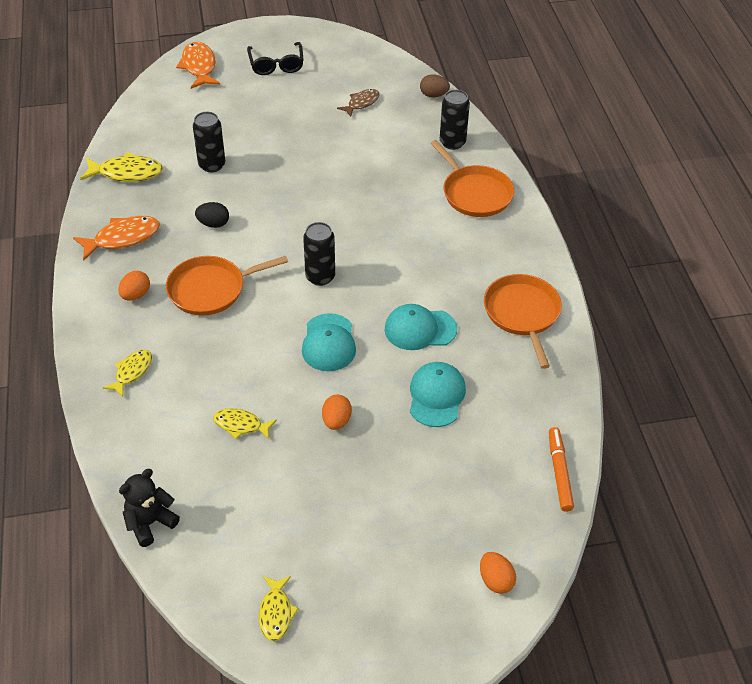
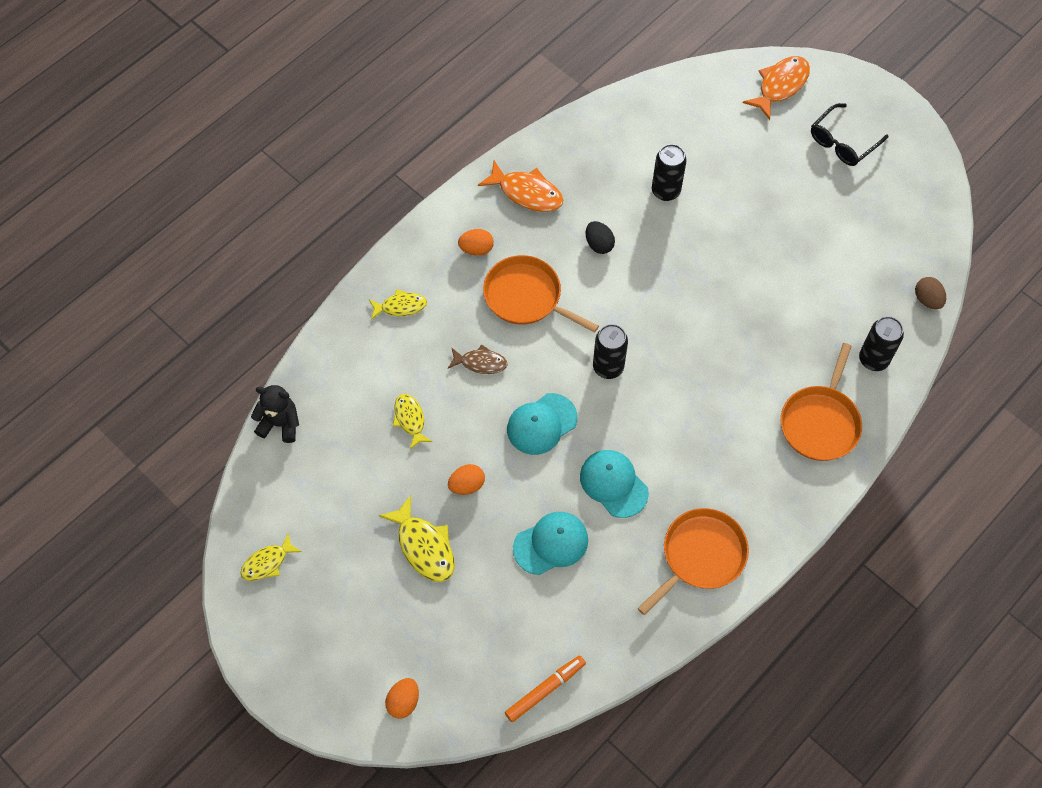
camera: 55 degrees right, 15 degrees up
(127, 173) = (600, 137): yellow fish -> yellow fish (424, 546)
(361, 103) = (856, 248): brown fish -> brown fish (480, 363)

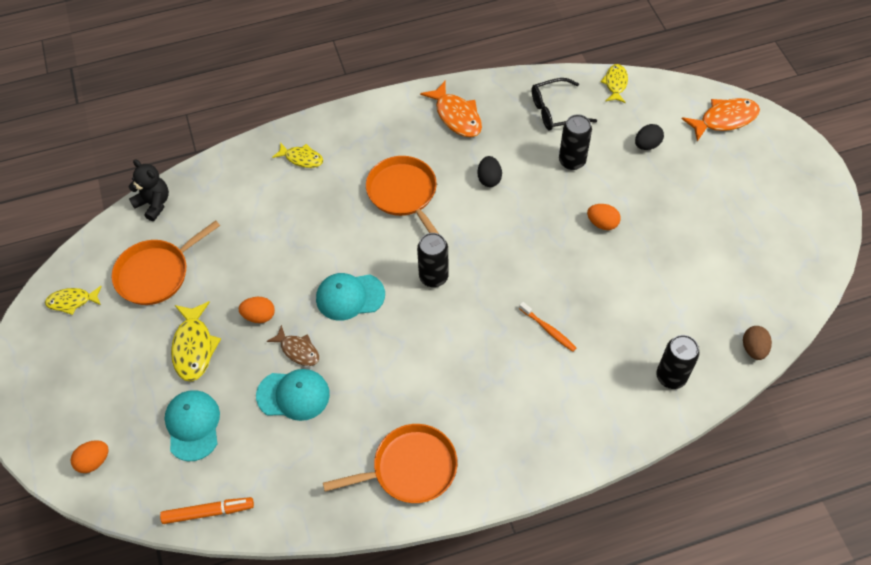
camera: 30 degrees right, 5 degrees down
(410, 419) = (250, 245): yellow fish -> yellow fish (615, 84)
(476, 249) = (388, 141): orange egg -> orange egg (602, 223)
(480, 363) = (334, 227): brown fish -> brown fish (298, 350)
(613, 484) = (376, 372): turquoise cap -> turquoise cap (193, 425)
(725, 143) = (647, 145): none -> black egg
(743, 367) = (548, 330): none -> orange toothbrush
(820, 422) = (588, 407): orange pan -> orange pan (156, 273)
(843, 142) = (754, 185): black glasses -> black glasses (556, 111)

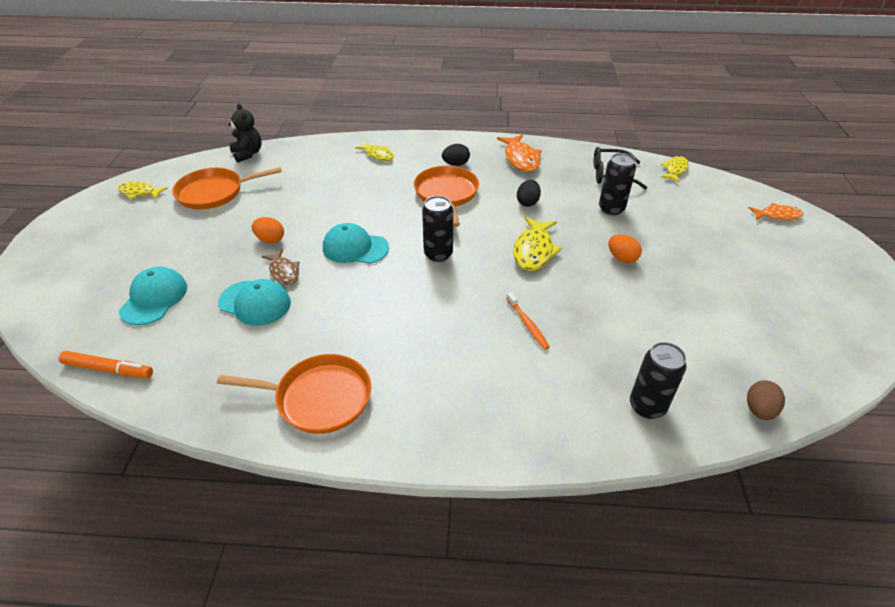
camera: 20 degrees right, 15 degrees down
(94, 461) = (55, 298): orange egg -> none
(194, 347) = (202, 245): yellow fish -> yellow fish (534, 250)
(647, 145) = (690, 215): black egg -> black egg (456, 164)
(724, 119) = (777, 215): orange fish -> orange fish, size x0.64

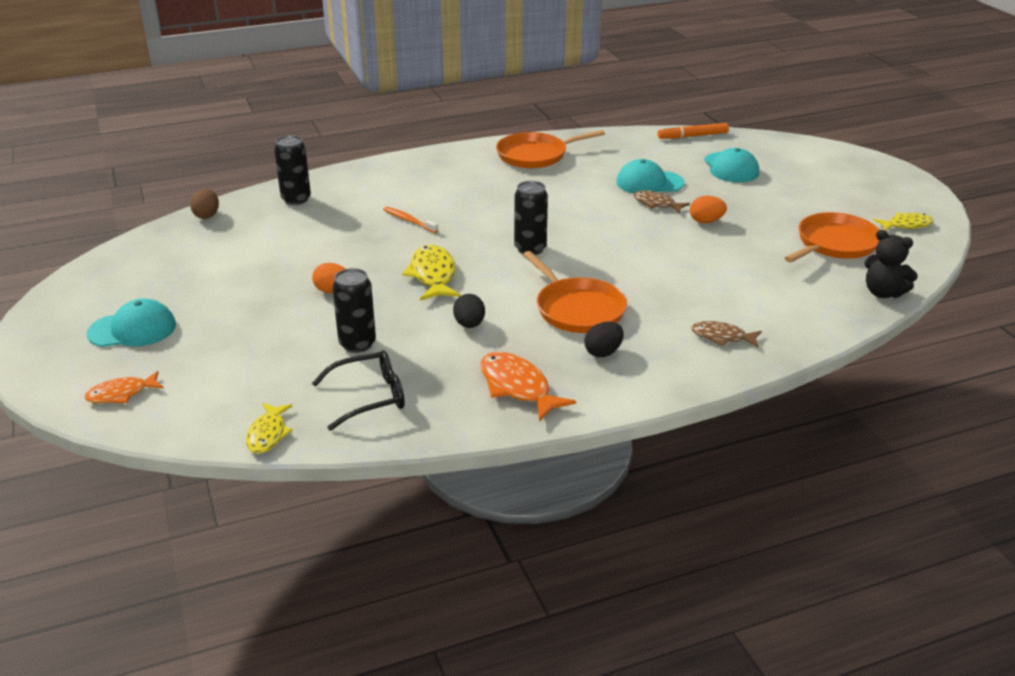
camera: 155 degrees right, 10 degrees down
(355, 248) = (617, 235): turquoise cap -> turquoise cap (133, 329)
(378, 155) = (722, 337): yellow fish -> brown fish

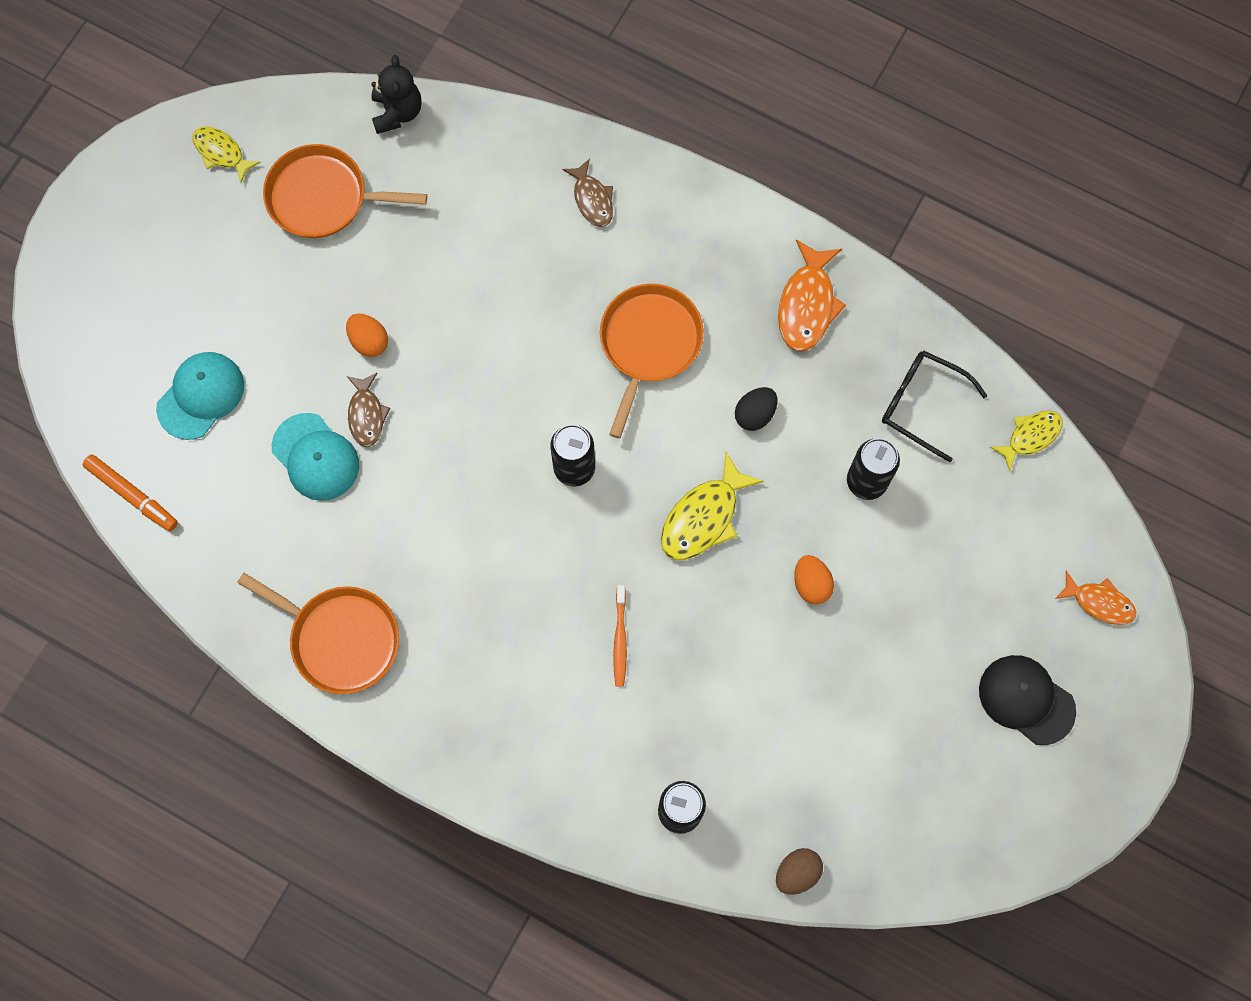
camera: 130 degrees left, 40 degrees up
(133, 329) = (1026, 699): turquoise cap -> black cap
(603, 352) = (699, 275): black egg -> none

